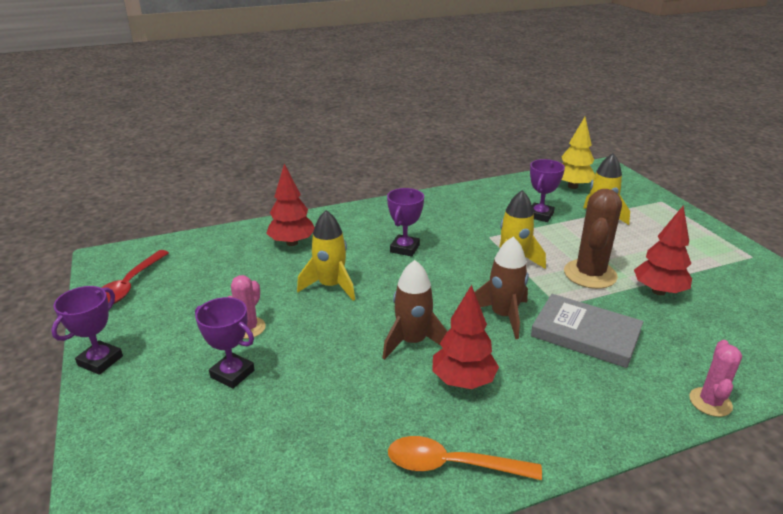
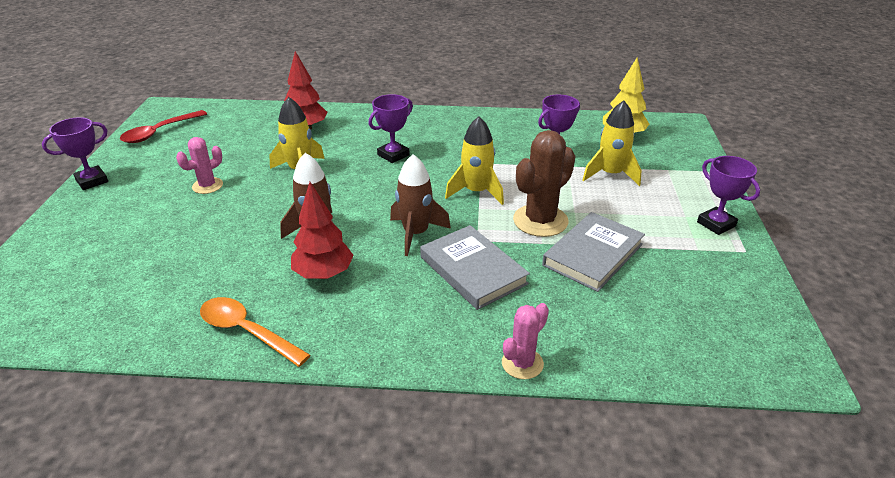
camera: 25 degrees right, 5 degrees up
(232, 374) = (164, 216): purple trophy -> purple trophy (716, 224)
(658, 291) = (593, 254): red tree -> grey book

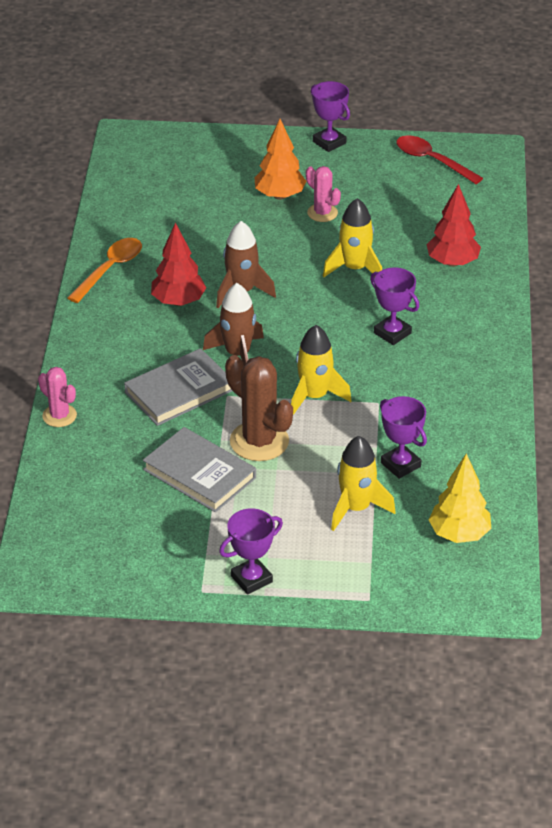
camera: 90 degrees right, 5 degrees up
(165, 209) = (279, 195): none -> orange tree

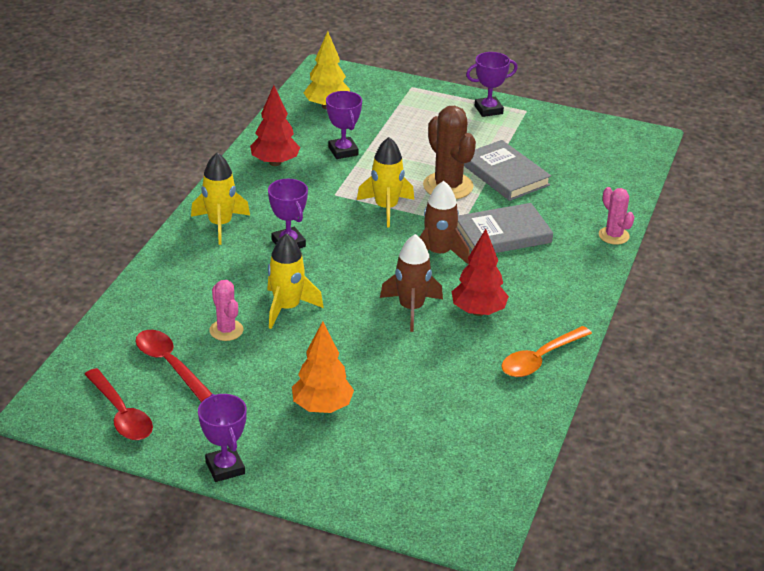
camera: 165 degrees left, 5 degrees down
(322, 213) = (286, 375): pink cactus -> pink cactus (226, 330)
(356, 508) = (393, 133): yellow rocket -> yellow rocket (220, 225)
(422, 202) = (170, 365): none -> red spoon
(452, 262) = (187, 294): red tree -> red tree (275, 163)

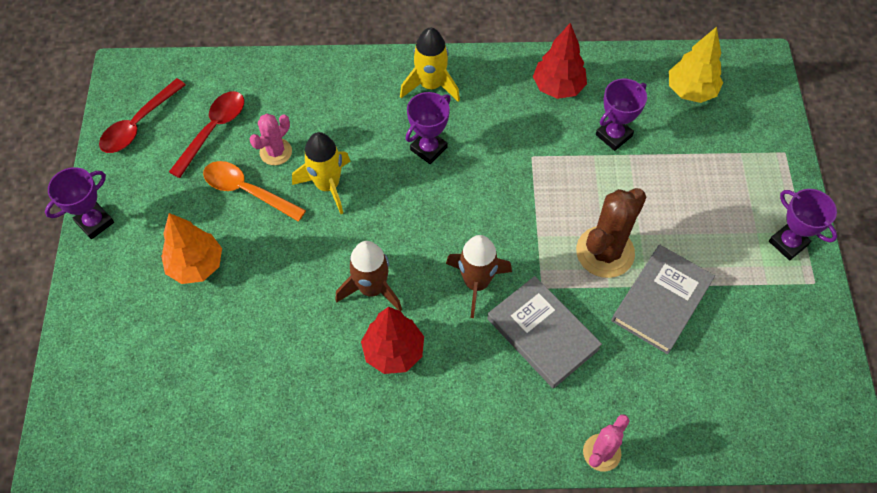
camera: 70 degrees right, 25 degrees up
(386, 208) = (532, 209): yellow rocket -> none
(540, 359) = (339, 435): orange spoon -> orange spoon (247, 191)

